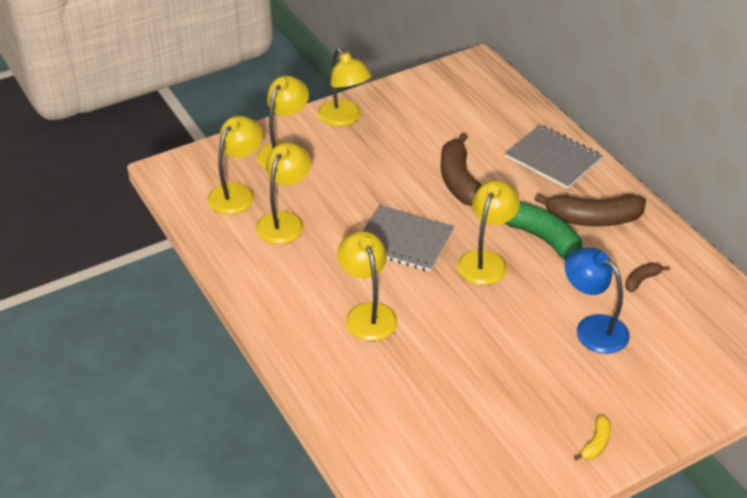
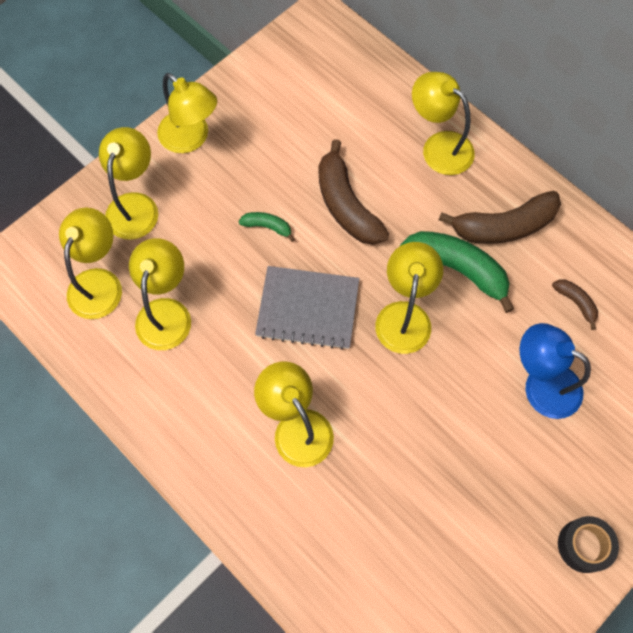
camera: 15 degrees left, 25 degrees up
(388, 183) = (267, 227): none -> green banana
(553, 158) = (439, 146): grey notebook -> yellow lamp
(596, 443) = (583, 545): yellow banana -> black tape
(642, 280) = (575, 303): brown banana -> brown banana turned 105 degrees clockwise

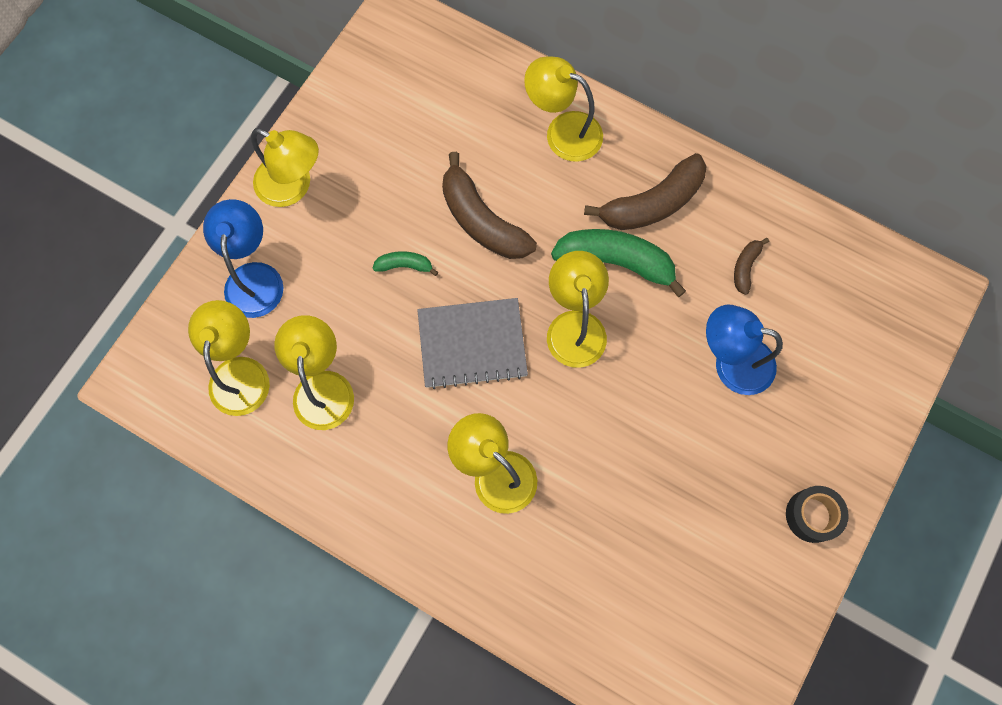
camera: 15 degrees left, 5 degrees up
(135, 205) = (254, 277): yellow lamp -> blue lamp
(575, 303) = (745, 267): brown banana -> brown banana turned 105 degrees counterclockwise

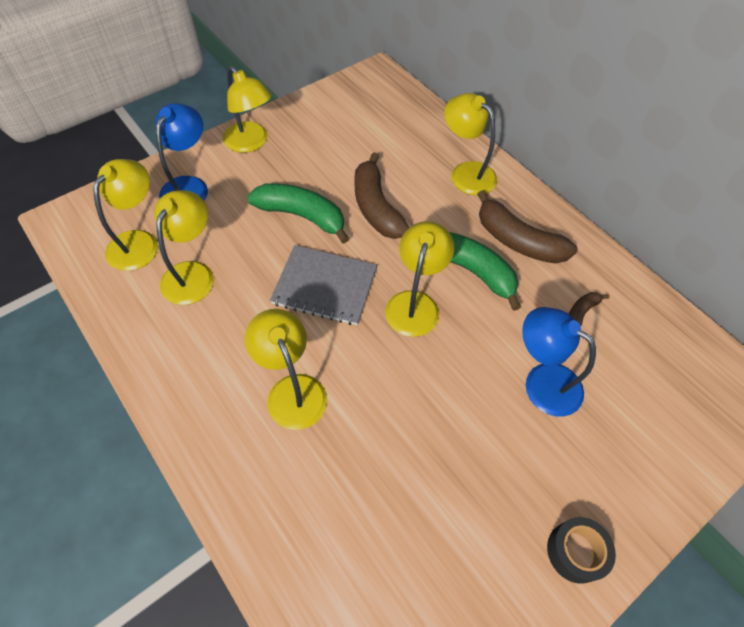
camera: 20 degrees right, 15 degrees down
(404, 265) = (302, 216): green banana -> green banana, size x2.09
(652, 203) = (517, 241): brown banana -> brown banana turned 45 degrees clockwise

